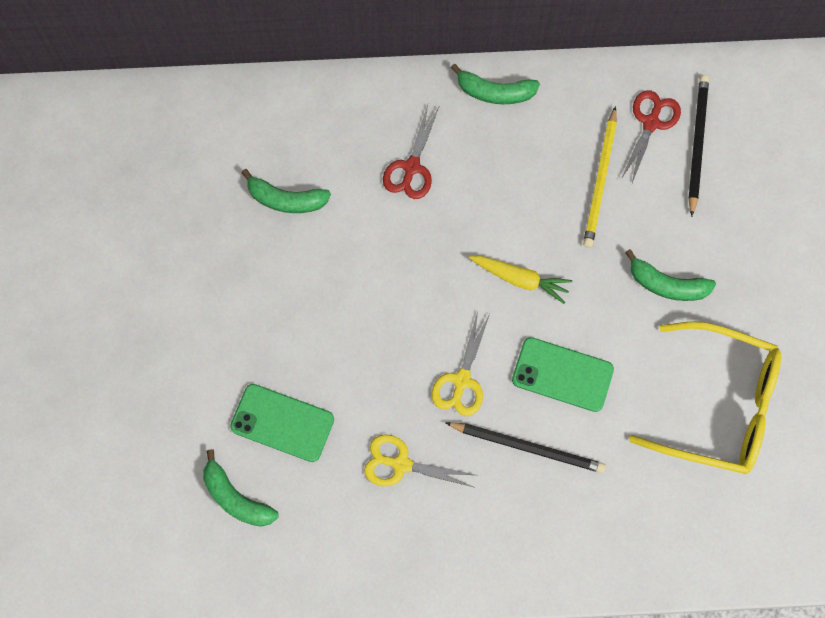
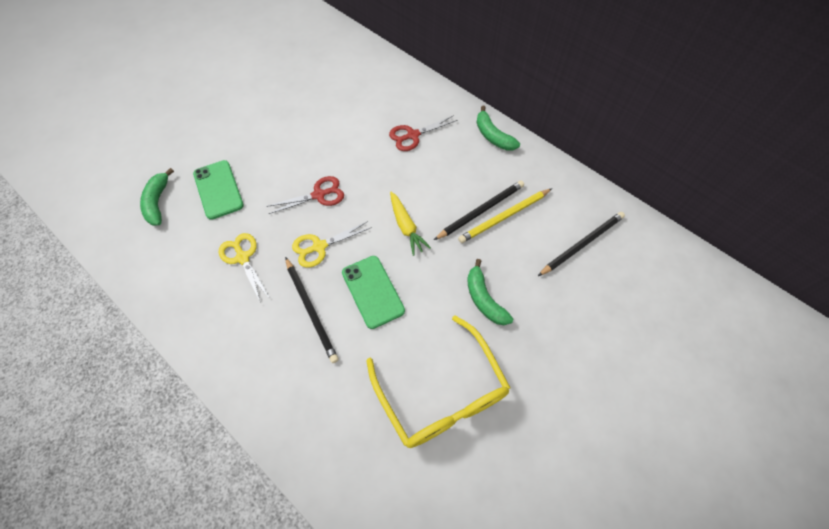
camera: 45 degrees right, 10 degrees down
(286, 199) = (340, 103): green banana -> none
(572, 194) = (481, 211): none -> black pencil
(651, 123) = (565, 213): red scissors -> red scissors (319, 195)

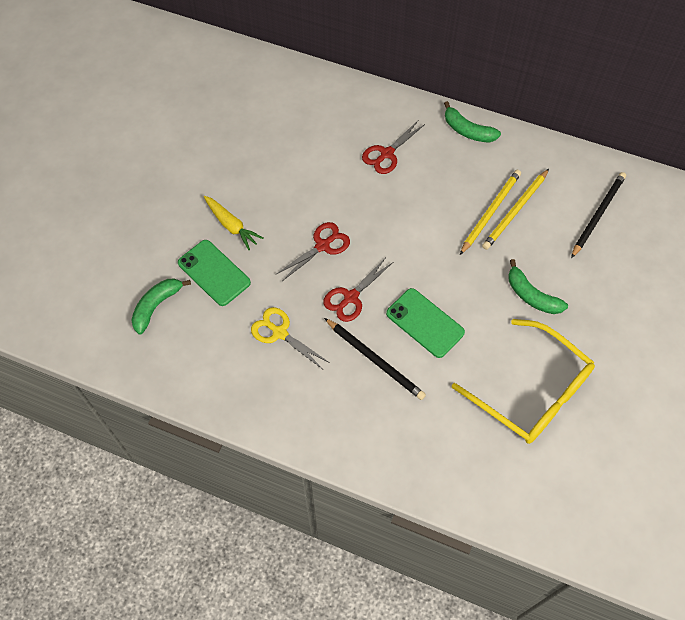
camera: 20 degrees left, 0 degrees up
(158, 202) = (156, 306): green banana -> green banana turned 60 degrees clockwise
(319, 246) = (350, 297): yellow scissors -> red scissors
(406, 226) = (426, 250): yellow carrot -> yellow carrot (231, 225)
(481, 211) = (490, 212): black pencil -> yellow pencil

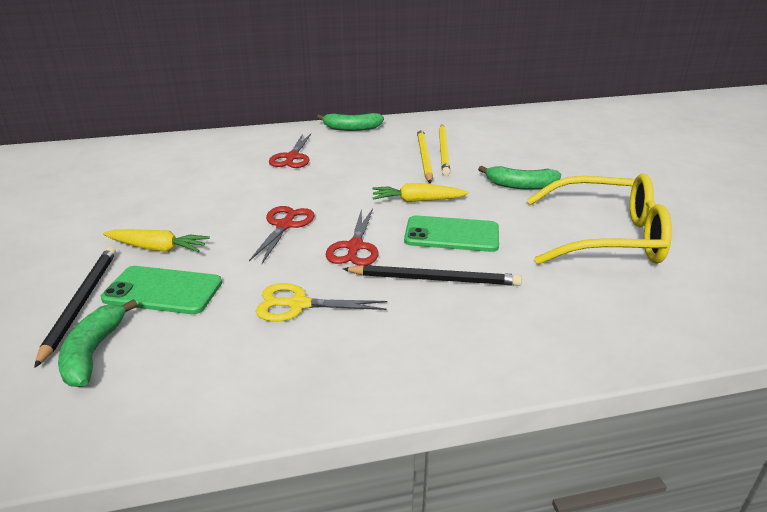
camera: 35 degrees left, 30 degrees down
(435, 269) = (417, 200): none -> yellow carrot
(598, 215) = (508, 134): black pencil -> black pencil (81, 303)

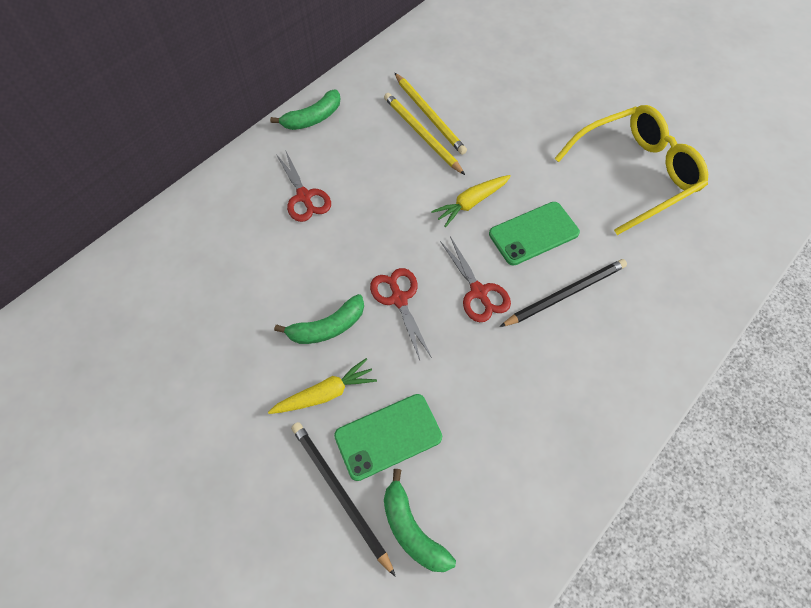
camera: 35 degrees left, 30 degrees up
(298, 304) = (501, 382): yellow scissors -> none
(520, 186) = (530, 137): green banana -> green banana (327, 327)

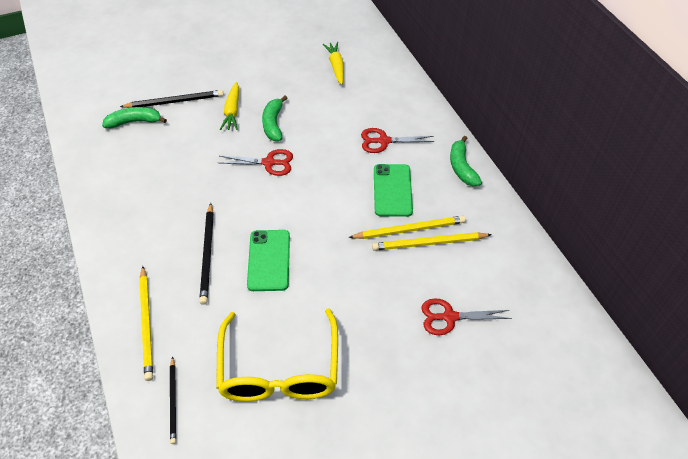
camera: 115 degrees right, 10 degrees down
(388, 436) = (188, 128): green phone -> green phone (392, 190)
(471, 203) = (321, 233): yellow carrot -> yellow carrot (336, 66)
(478, 292) = (244, 205): red scissors -> red scissors (449, 317)
(680, 304) = (147, 324): none -> yellow pencil
(725, 237) = (173, 401): none -> black pencil

